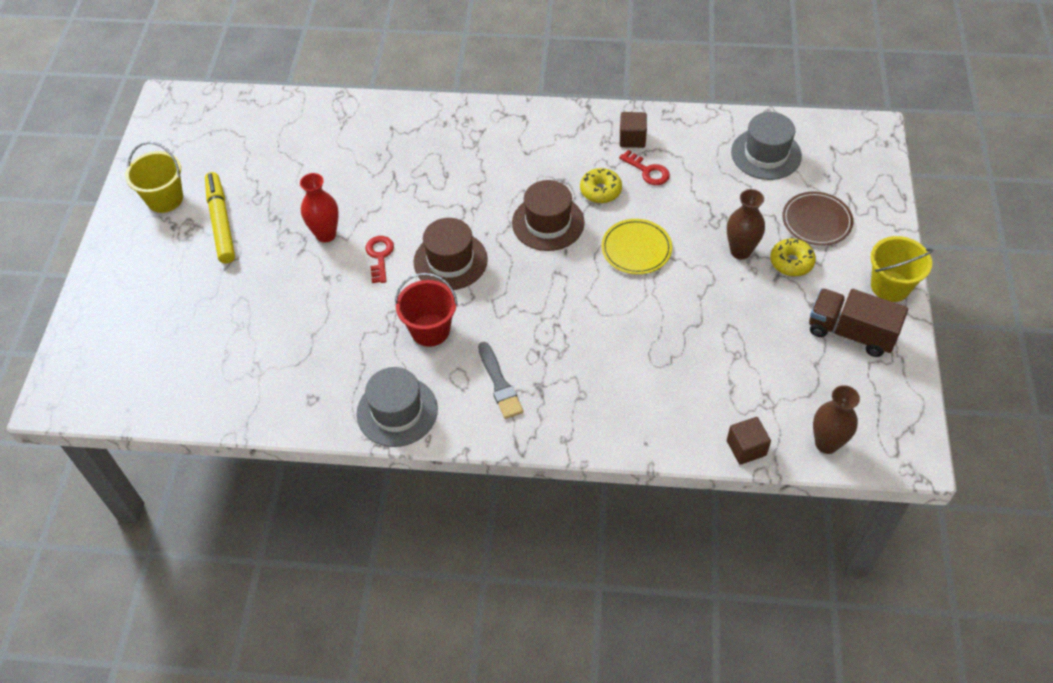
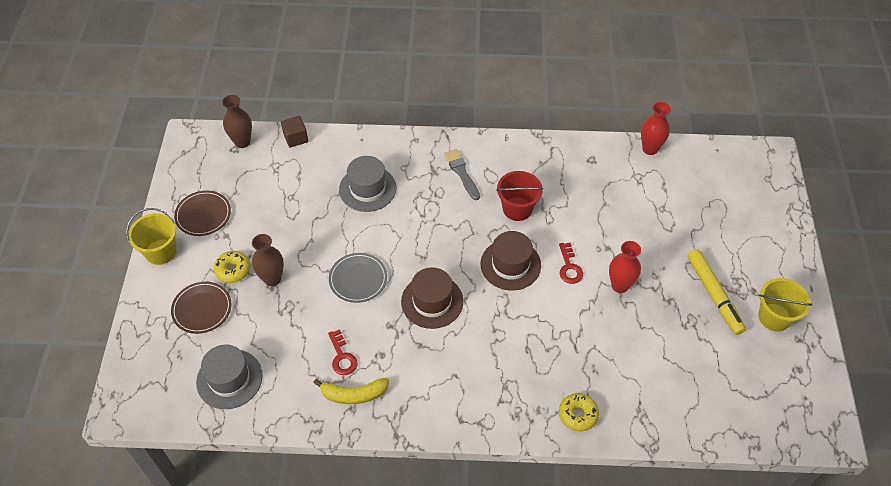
camera: 175 degrees right, 0 degrees up
(223, 413) = (650, 149): none -> red vase
(397, 411) = (530, 153): grey hat -> grey hat (367, 189)
(600, 191) = (386, 335): yellow donut -> yellow donut (578, 415)
(632, 139) = (354, 394): brown cube -> yellow banana
(636, 249) = (358, 279): yellow plate -> grey plate
(648, 171) = (342, 357): red key -> red key turned 150 degrees counterclockwise
(851, 333) = (203, 215): brown truck -> brown plate

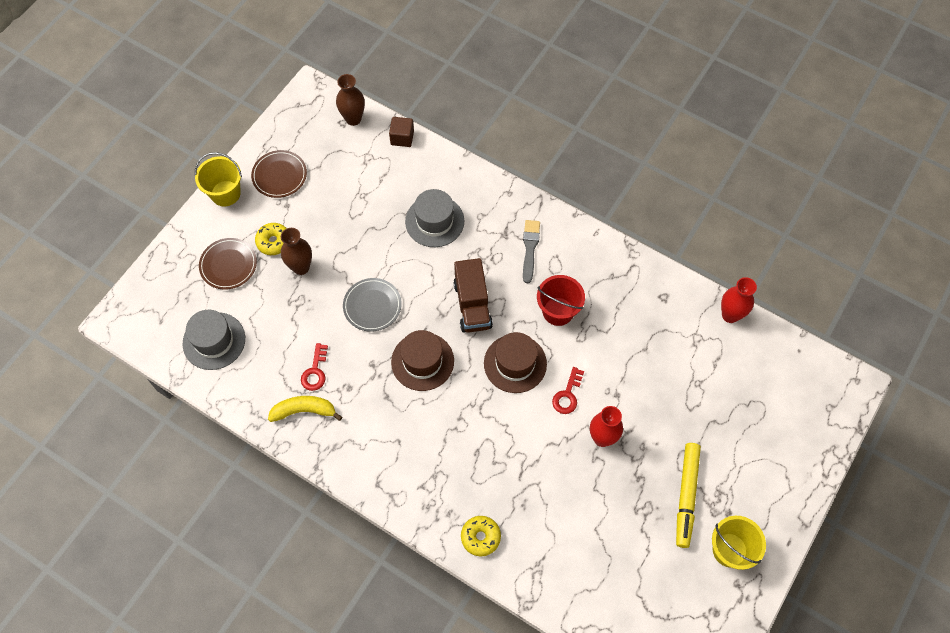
camera: 30 degrees right, 10 degrees up
(354, 394) = (304, 411): yellow banana -> yellow banana turned 150 degrees clockwise
(444, 237) = (472, 305): none -> brown truck

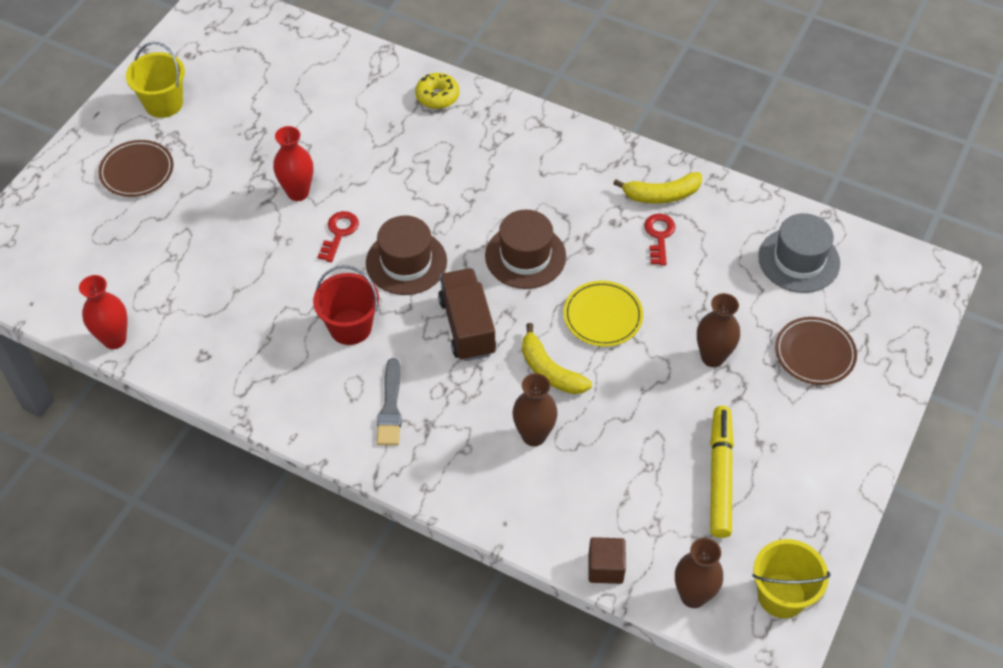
camera: 175 degrees right, 10 degrees down
(225, 193) = (857, 453): yellow bucket -> yellow bucket (781, 595)
(274, 242) = (761, 388): yellow donut -> none
(279, 175) = (785, 488): brown plate -> brown plate (137, 171)
(372, 306) = (603, 316): grey plate -> yellow plate
(417, 266) = (550, 370): none -> yellow banana
(434, 221) = (534, 435): grey hat -> brown vase
(686, 496) = (204, 146): yellow marker -> yellow marker (720, 476)

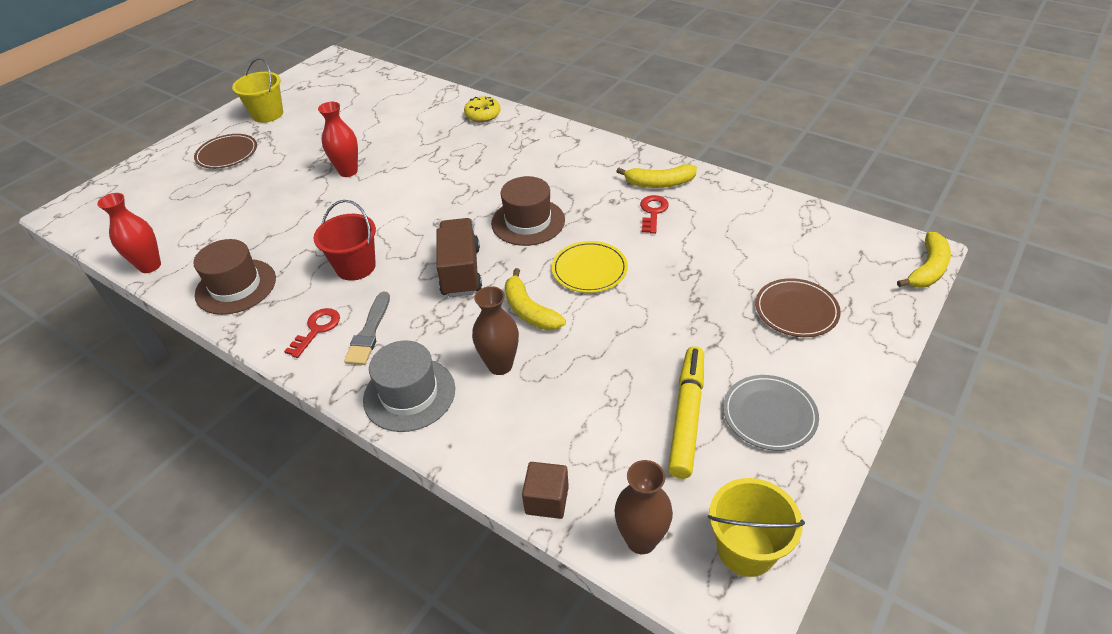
camera: 10 degrees right, 10 degrees down
(339, 233) = (371, 199): red key -> red key (317, 329)
(406, 262) = (421, 222): brown hat -> brown hat (236, 286)
(712, 357) = (691, 308): brown vase -> none
(794, 468) = (769, 414): none -> grey plate
(799, 260) = (783, 235): grey hat -> grey hat (409, 394)
(941, 296) = (927, 269): none -> yellow banana

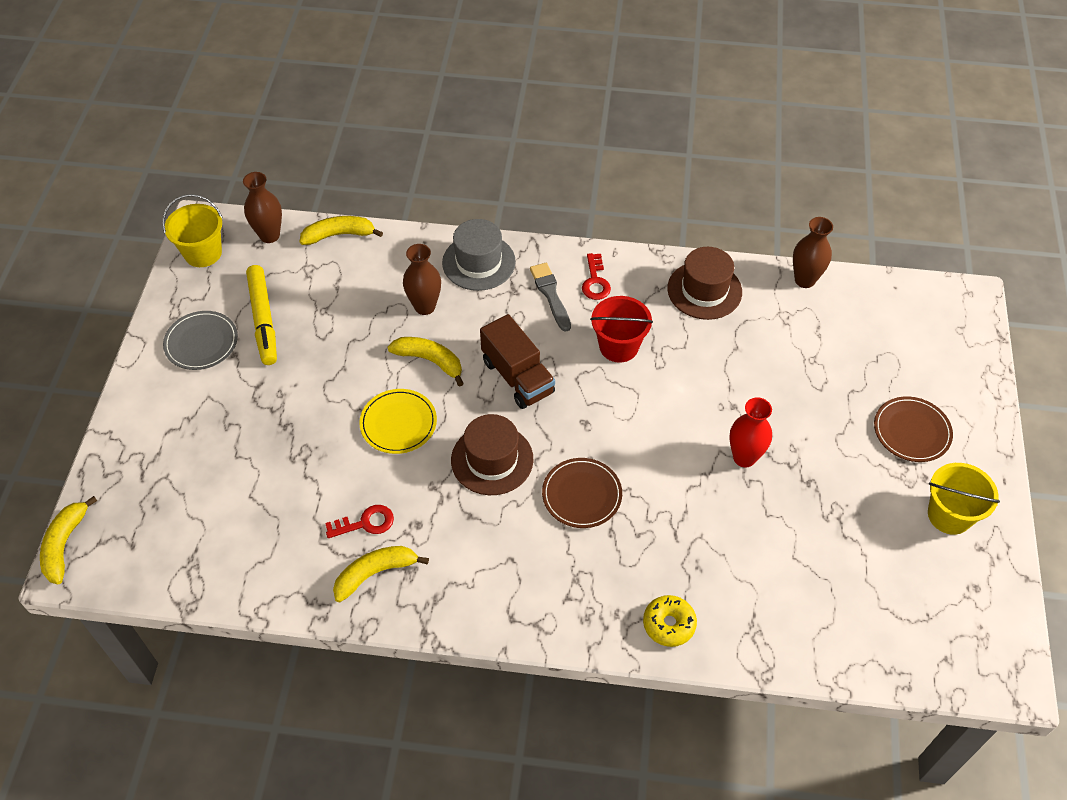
camera: 150 degrees right, 10 degrees up
(150, 266) = (804, 280): red vase -> brown vase
(547, 500) = (339, 235): brown cube -> yellow banana
(653, 212) = (365, 523): red key -> red key turned 90 degrees counterclockwise
(796, 310) = (191, 447): brown plate -> brown plate (582, 494)

